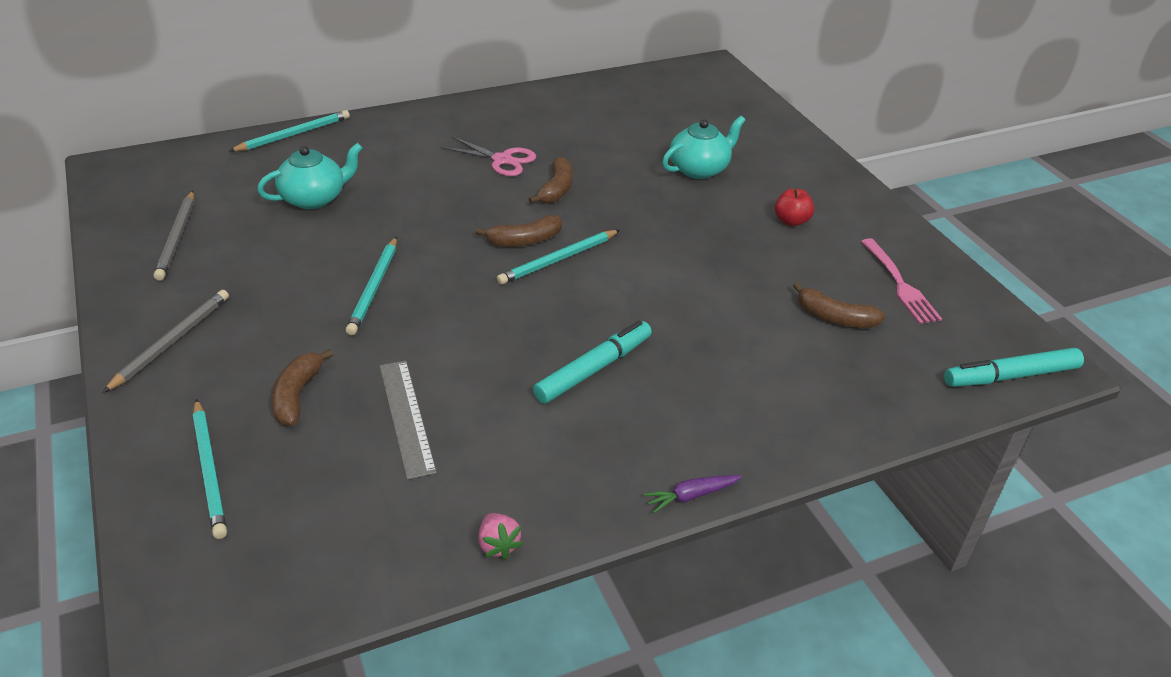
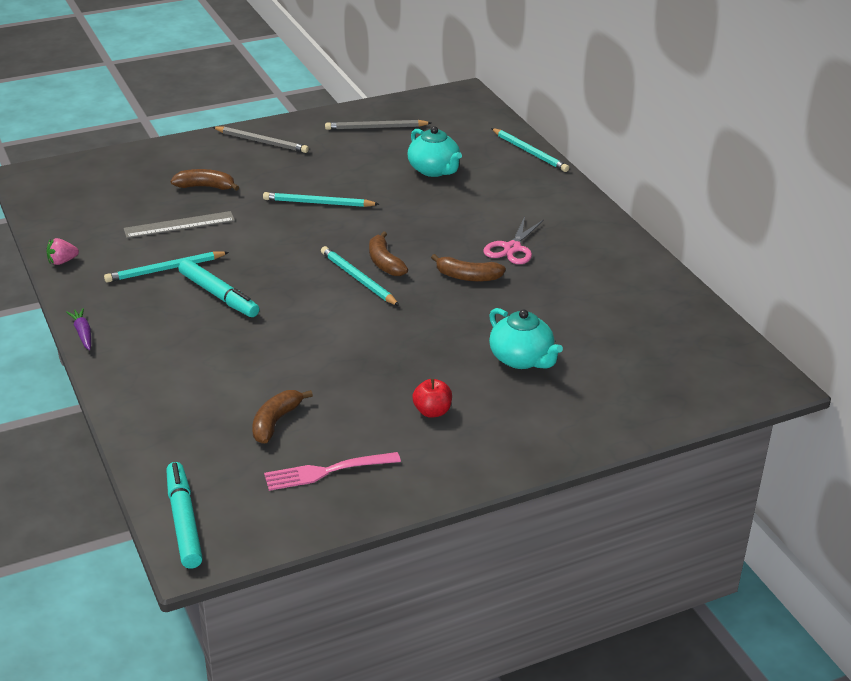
camera: 90 degrees right, 5 degrees down
(210, 470) = (145, 168): turquoise pencil -> turquoise pencil (165, 269)

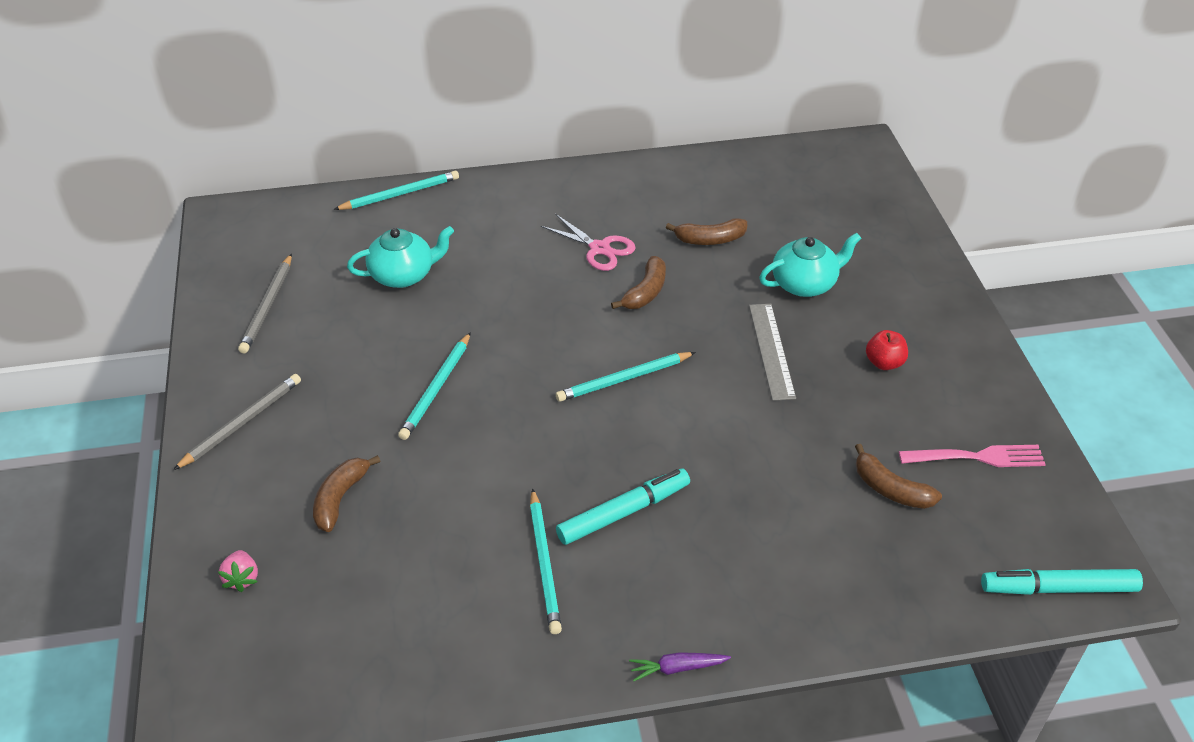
camera: 75 degrees left, 10 degrees up
(62, 261) = (483, 686): pink strawberry -> pink strawberry (242, 578)
(179, 225) = (433, 537): grey ruler -> grey ruler (771, 350)
(327, 471) = (976, 457): pink fork -> pink fork turned 90 degrees counterclockwise
(384, 263) = (596, 351): brown banana -> brown banana (710, 239)

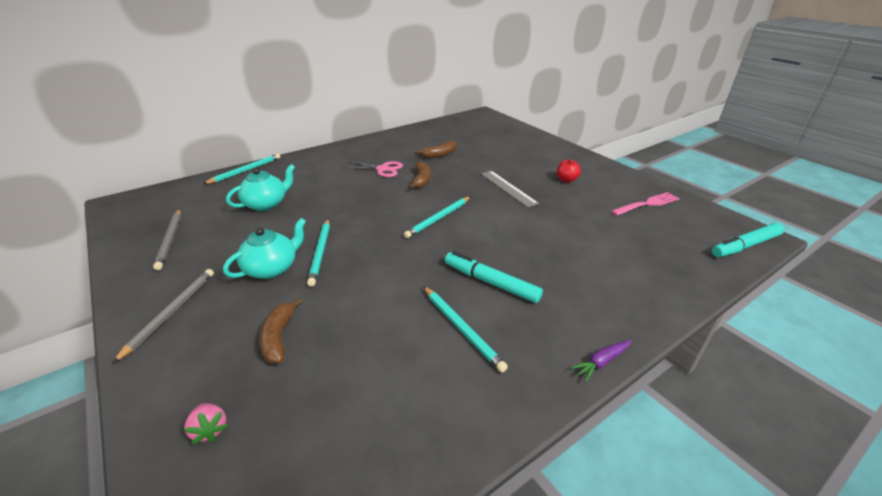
camera: 25 degrees left, 10 degrees down
(623, 512) = (490, 282): turquoise marker -> turquoise marker turned 90 degrees counterclockwise
(805, 283) = (500, 160): turquoise teapot -> turquoise teapot (272, 268)
(890, 489) = (623, 228): brown banana -> none

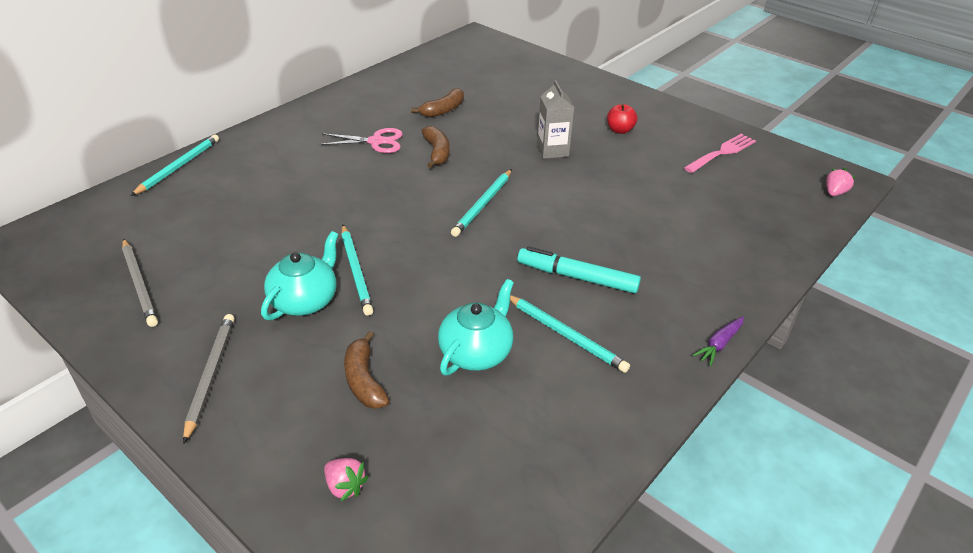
camera: 15 degrees left, 5 degrees up
(266, 204) = (242, 214): turquoise teapot -> turquoise teapot (476, 352)
(508, 188) = (552, 150): grey ruler -> grey carton
(745, 246) = (834, 193): turquoise marker -> pink strawberry

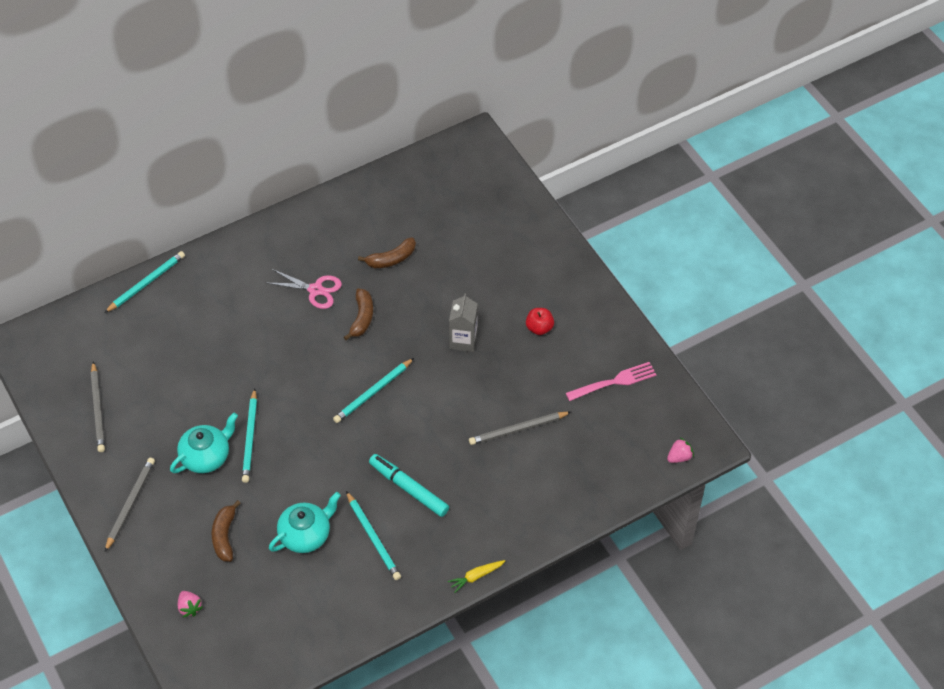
camera: 20 degrees right, 15 degrees up
(659, 204) = (518, 429): none -> grey pencil
(719, 344) = (476, 576): purple carrot -> yellow carrot

